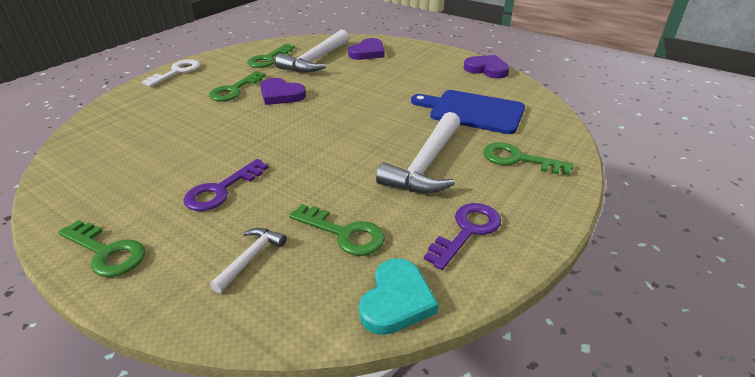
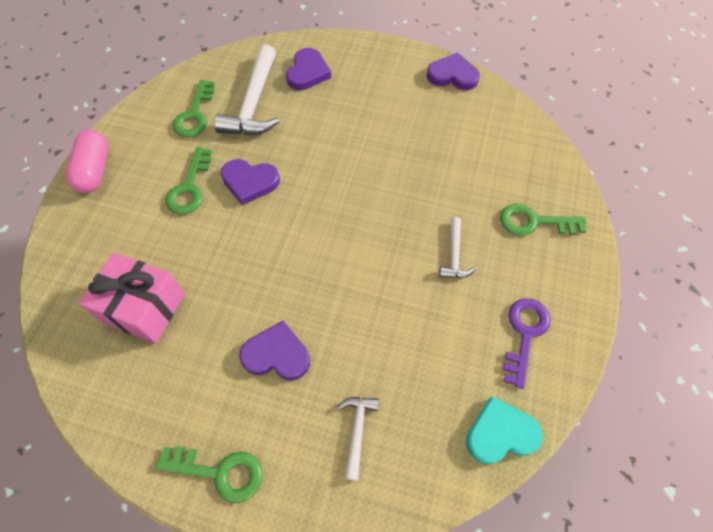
camera: 20 degrees left, 25 degrees up
(144, 141) = (143, 307): none -> pink gift
(177, 72) = (94, 170): white key -> pink capsule
(221, 190) = (277, 354): purple key -> purple heart
(344, 233) = (423, 373): green key -> none
(396, 300) = (500, 433): turquoise heart -> turquoise heart turned 105 degrees counterclockwise
(426, 164) = (454, 255): white hammer -> white hammer, size x0.50
(472, 111) = (466, 157): blue cutting board -> none

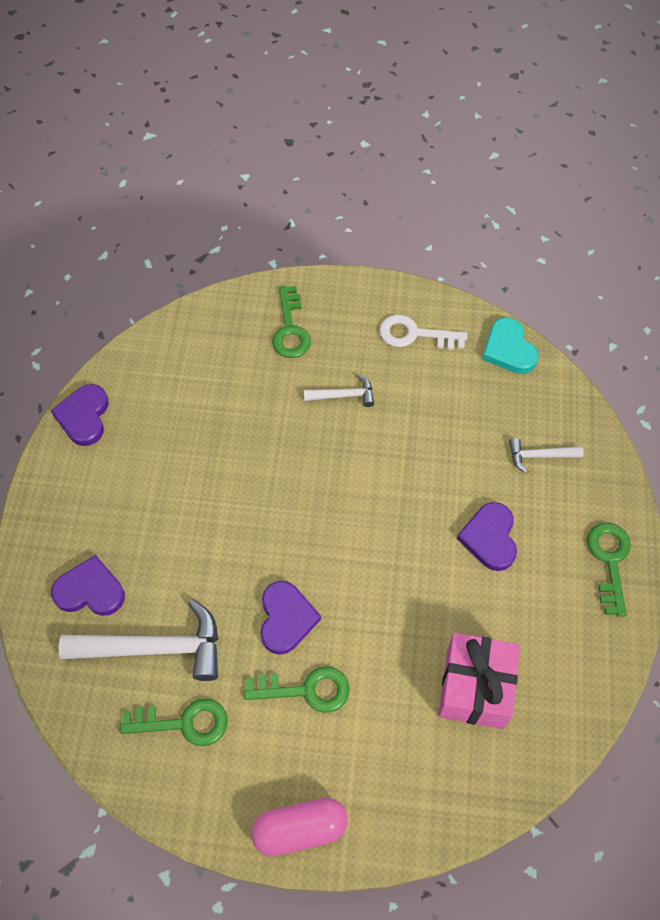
camera: 100 degrees left, 0 degrees up
(524, 334) = (414, 334): purple key -> white key

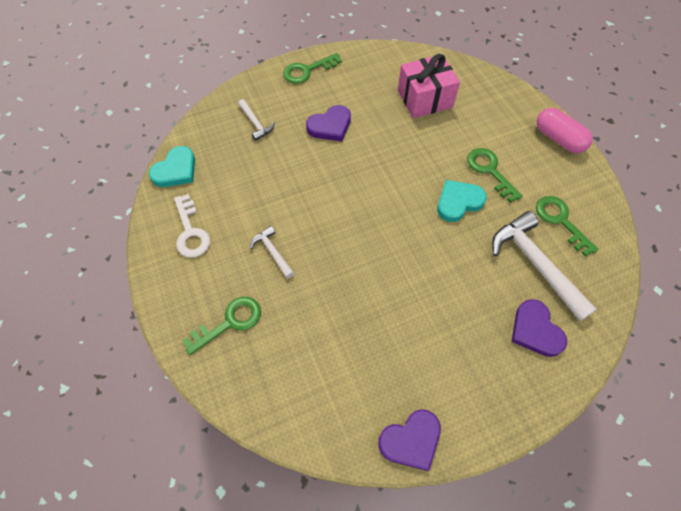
camera: 120 degrees left, 0 degrees up
(286, 619) = (458, 202): purple heart -> turquoise heart

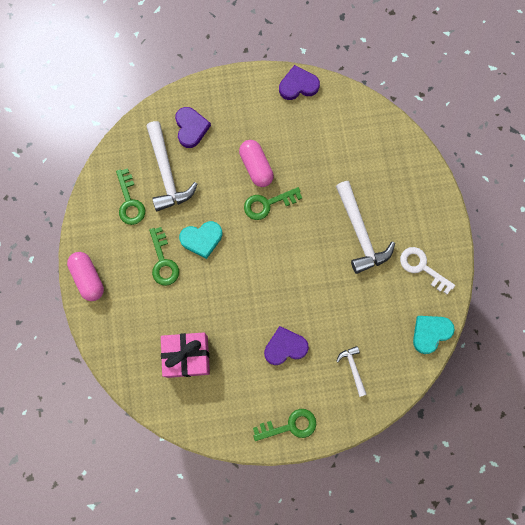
camera: 165 degrees left, 15 degrees up
(190, 232) = (422, 267): white key -> white key turned 45 degrees counterclockwise
(229, 322) = (400, 186): green key -> green key (267, 204)
(272, 252) = (360, 233): white hammer -> white hammer, size x1.98
(427, 300) = (256, 167): none -> pink capsule

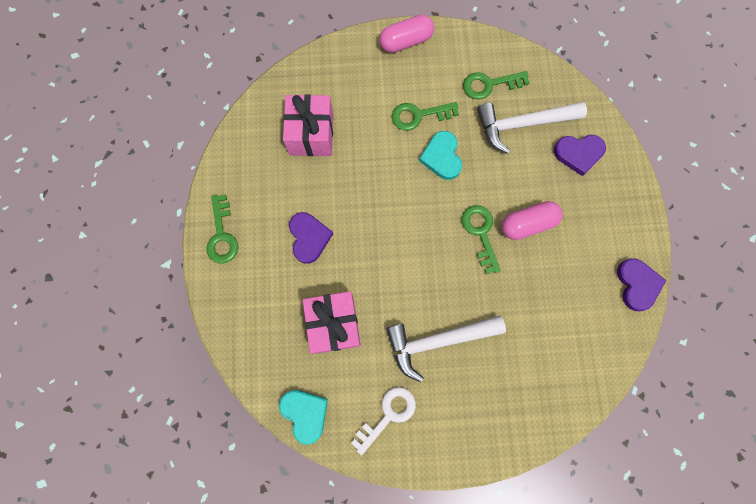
camera: 95 degrees right, 0 degrees up
(353, 368) = (275, 312): white hammer -> none
(357, 317) = (334, 324): none -> pink gift

